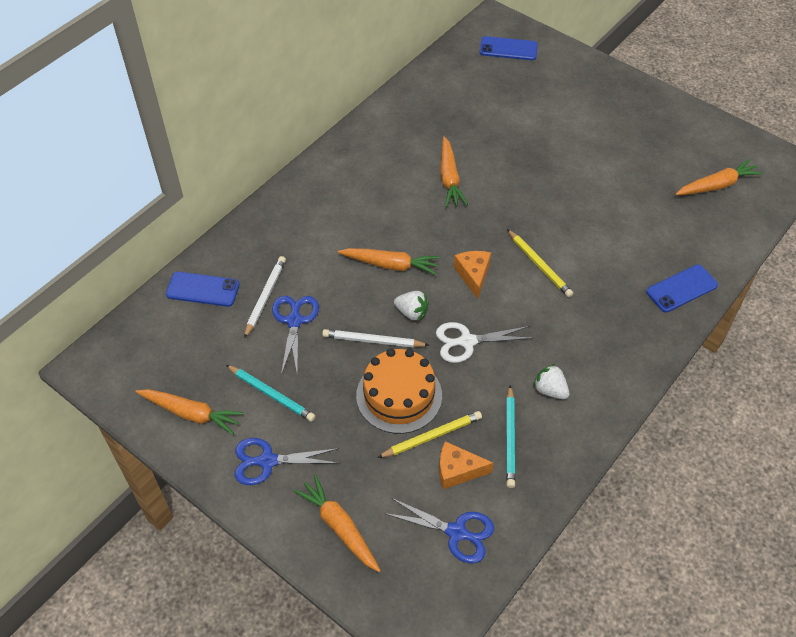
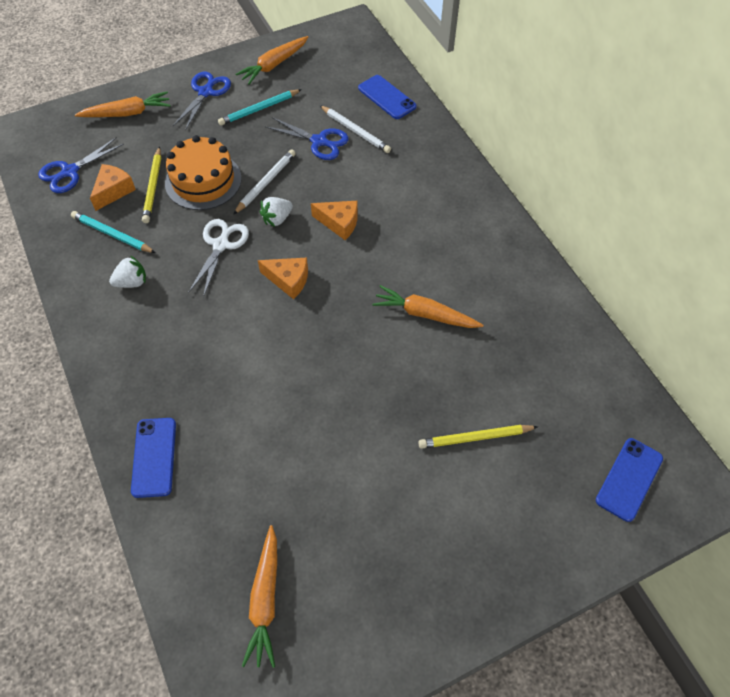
camera: 115 degrees right, 5 degrees up
(203, 289) = (386, 97): blue phone -> blue phone turned 75 degrees counterclockwise
(390, 265) = (339, 223): orange carrot -> orange cheese
(539, 265) = (266, 340): yellow pencil -> yellow pencil (475, 438)

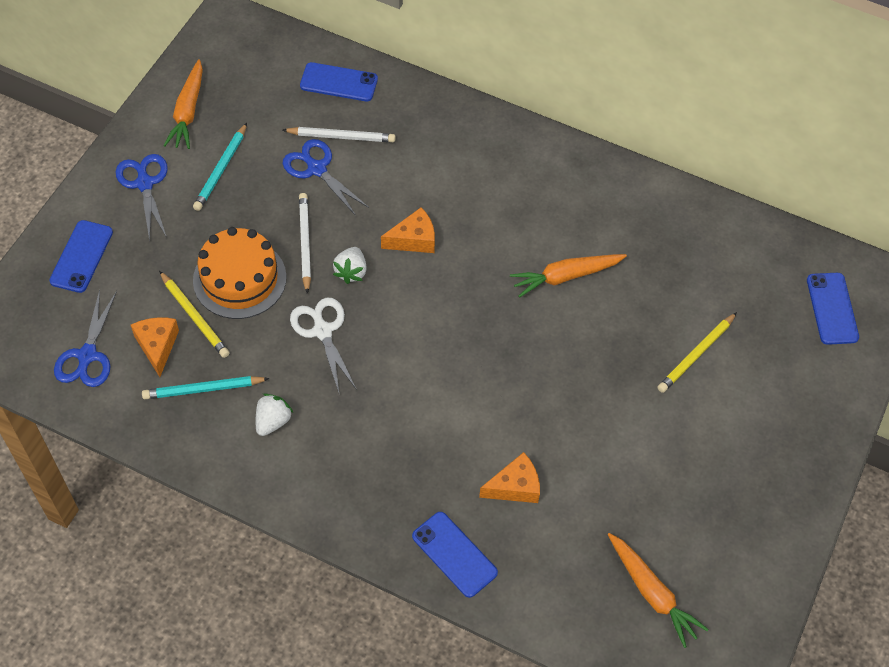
camera: 40 degrees left, 0 degrees up
(127, 113) = (81, 256): orange carrot -> blue phone
(288, 280) = (419, 323): orange cheese -> orange cheese (515, 487)
(319, 141) = (316, 168): blue scissors -> blue scissors turned 120 degrees counterclockwise

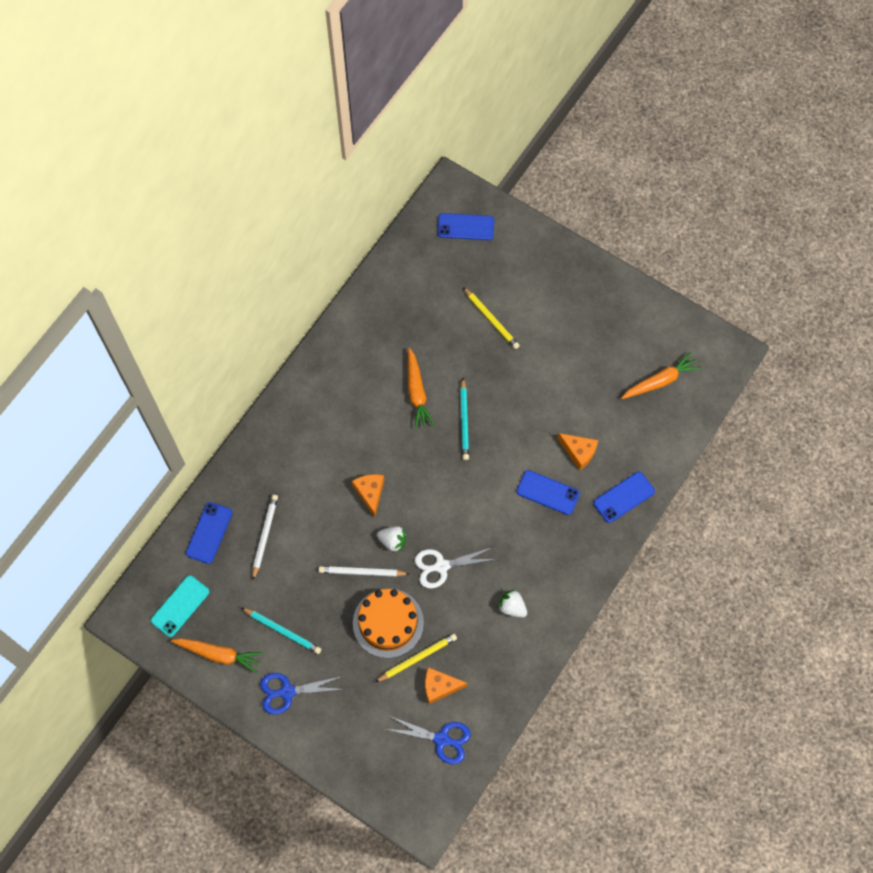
camera: 80 degrees left, 10 degrees up
(81, 256) = (351, 743): blue phone -> blue phone (548, 492)
(203, 389) = (480, 655): turquoise pencil -> turquoise pencil (464, 421)
(245, 67) = (180, 606): none -> turquoise phone
(316, 168) = (293, 558): blue scissors -> none
(515, 487) = (579, 452): orange cheese -> orange cheese turned 135 degrees clockwise

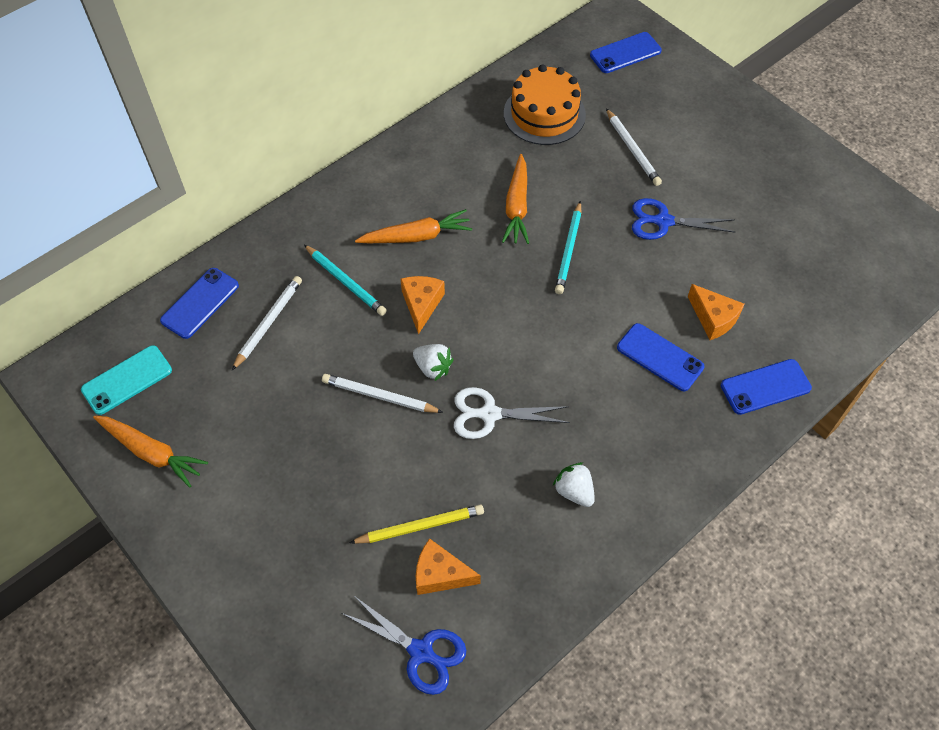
camera: 15 degrees right, 10 degrees down
(282, 631) = (247, 444): turquoise pencil -> turquoise pencil (346, 282)
(287, 692) = (223, 525): blue scissors -> blue scissors (663, 221)
(388, 623) = (393, 469): orange cake -> orange cake (544, 114)
(465, 227) = (625, 53): blue phone -> blue phone turned 45 degrees counterclockwise
(491, 319) = (632, 149): yellow pencil -> white pencil
(660, 381) = (840, 260): orange carrot -> orange carrot (416, 236)

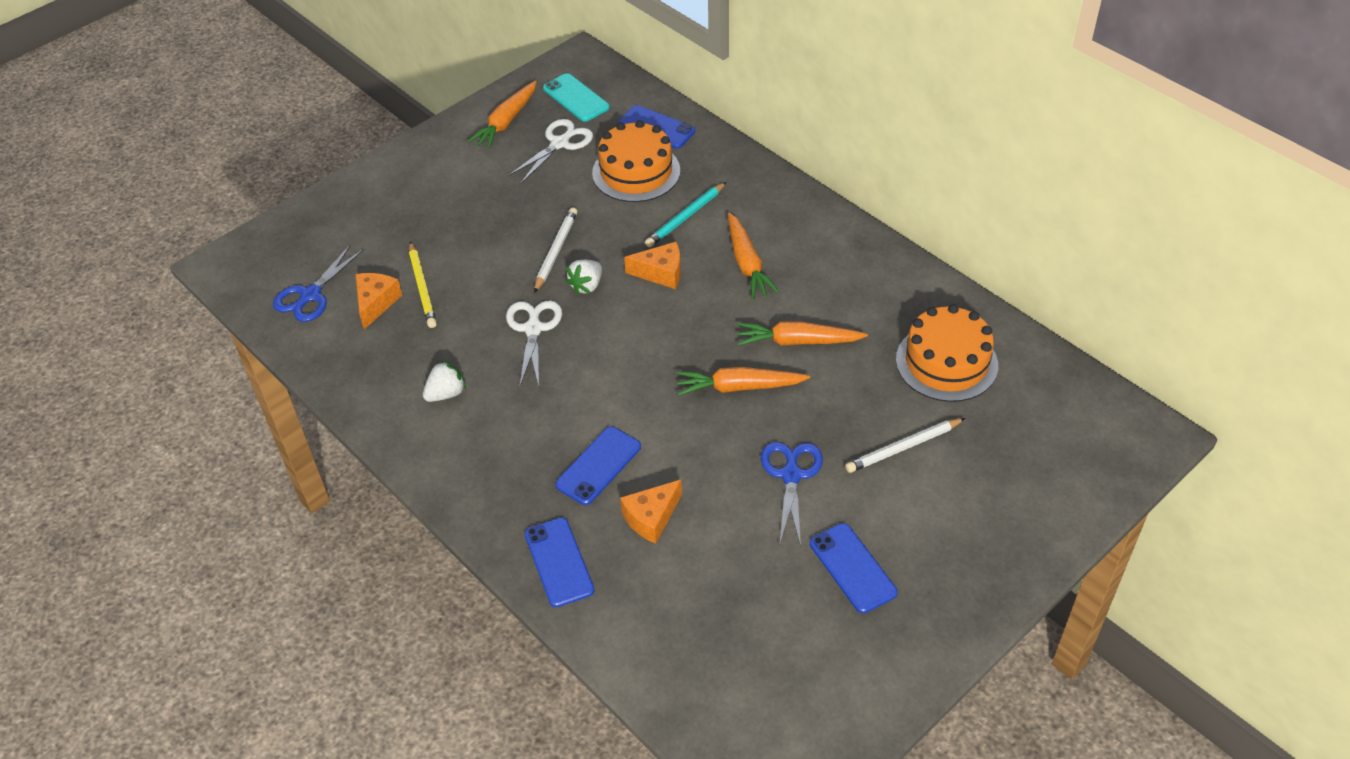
camera: 90 degrees right, 10 degrees down
(204, 395) = (560, 143): none -> white scissors
(268, 323) = (636, 172): white pencil -> orange cake
(569, 250) = (739, 387): turquoise pencil -> orange carrot
(625, 53) = (1077, 443): blue phone -> blue phone (852, 568)

